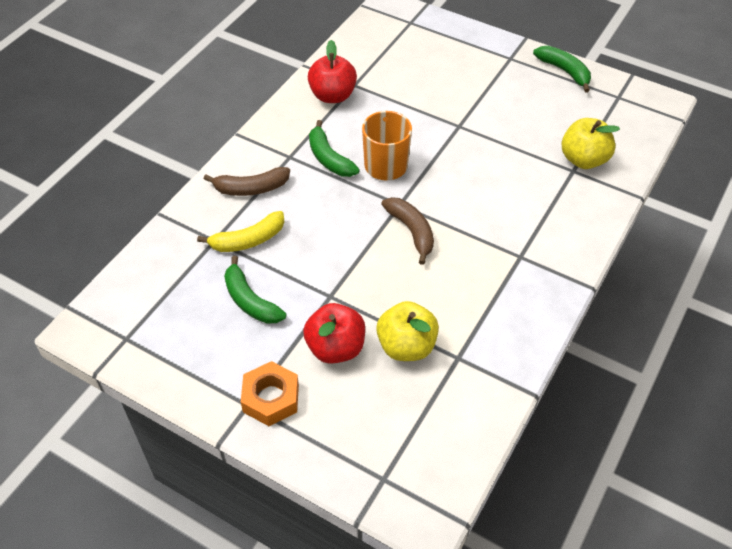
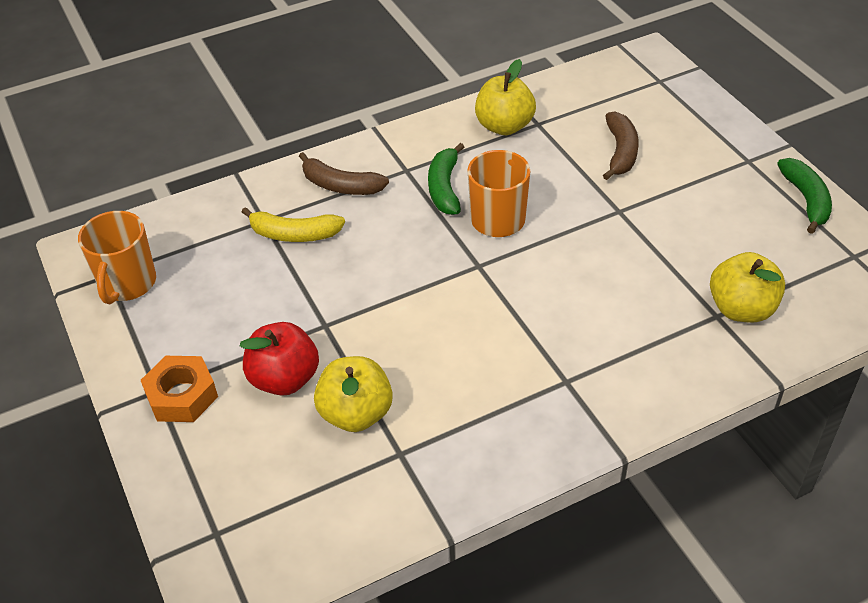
camera: 35 degrees right, 5 degrees down
(149, 337) = (127, 284): none -> orange mug
(250, 301) = (245, 293): green banana -> none
(332, 95) = (504, 126): red apple -> yellow apple
(411, 231) = (466, 299): brown banana -> brown banana (620, 152)

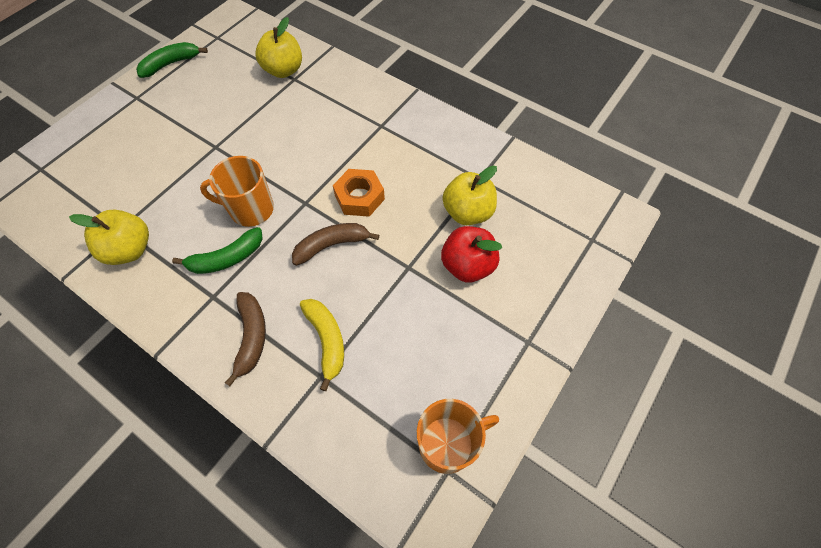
camera: 120 degrees left, 15 degrees up
(182, 396) = (521, 321): orange nut -> orange nut (359, 197)
(620, 152) = (145, 165): brown banana -> brown banana (331, 245)

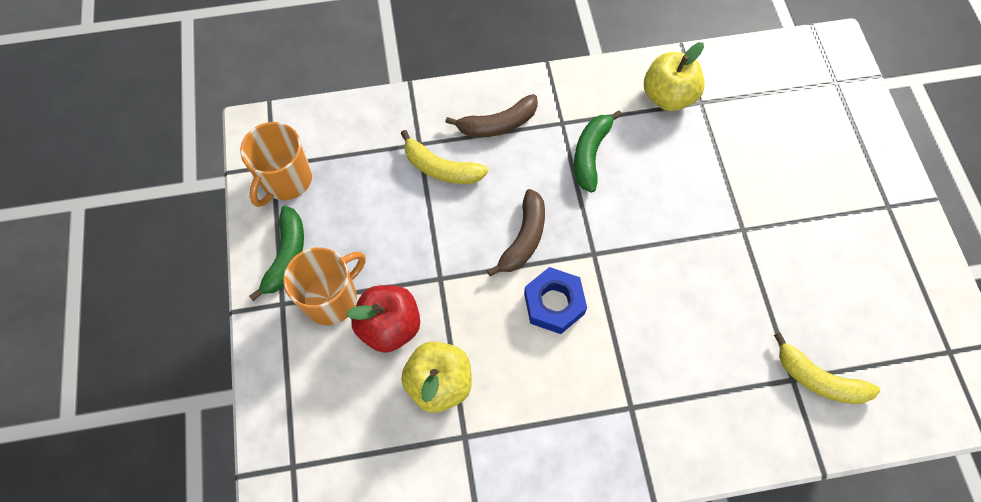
camera: 135 degrees right, 5 degrees up
(171, 64) = (928, 271): green banana -> green banana (286, 256)
(250, 209) = (628, 206): orange mug -> orange mug (331, 298)
(251, 337) = (498, 124): brown banana -> brown banana turned 60 degrees counterclockwise
(283, 70) = (818, 379): yellow apple -> yellow banana
(359, 197) = (554, 303): orange nut -> blue nut

